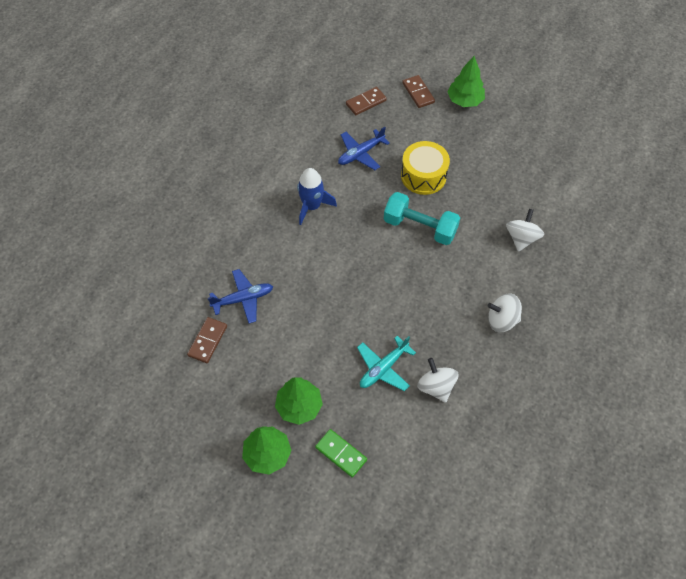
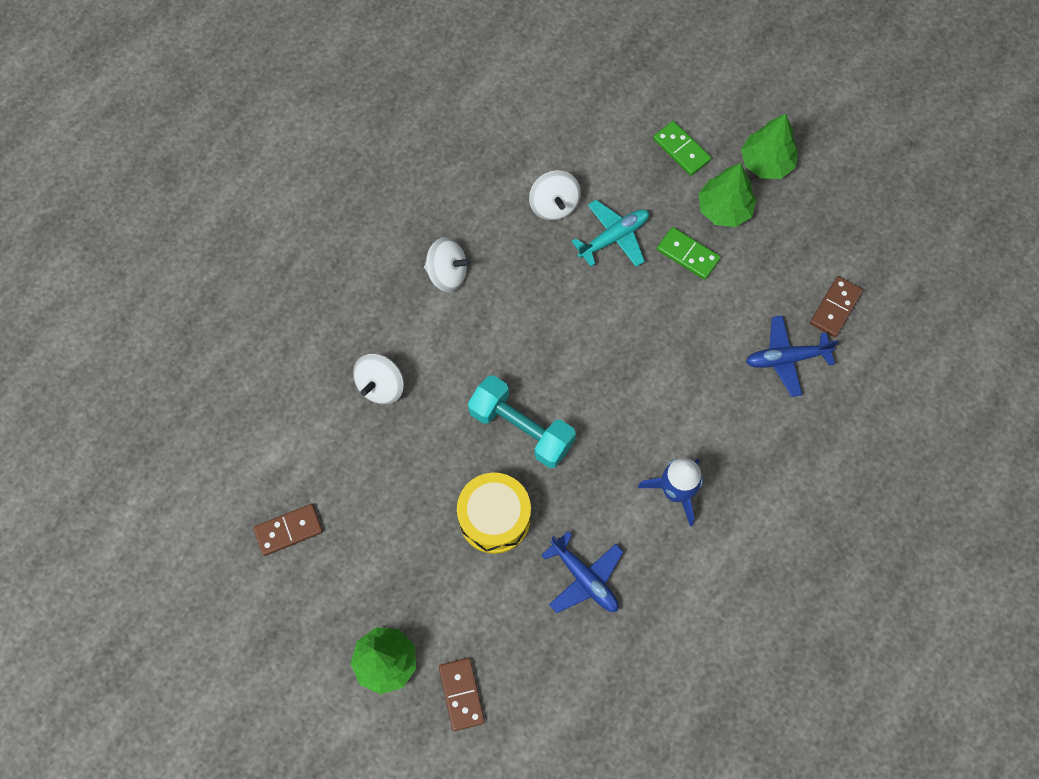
camera: 170 degrees left, 10 degrees up
(324, 363) = (688, 255): none -> green domino
(360, 154) = (584, 578): blue plane -> blue plane turned 75 degrees clockwise
(366, 102) = (556, 688): brown domino -> brown domino (288, 530)

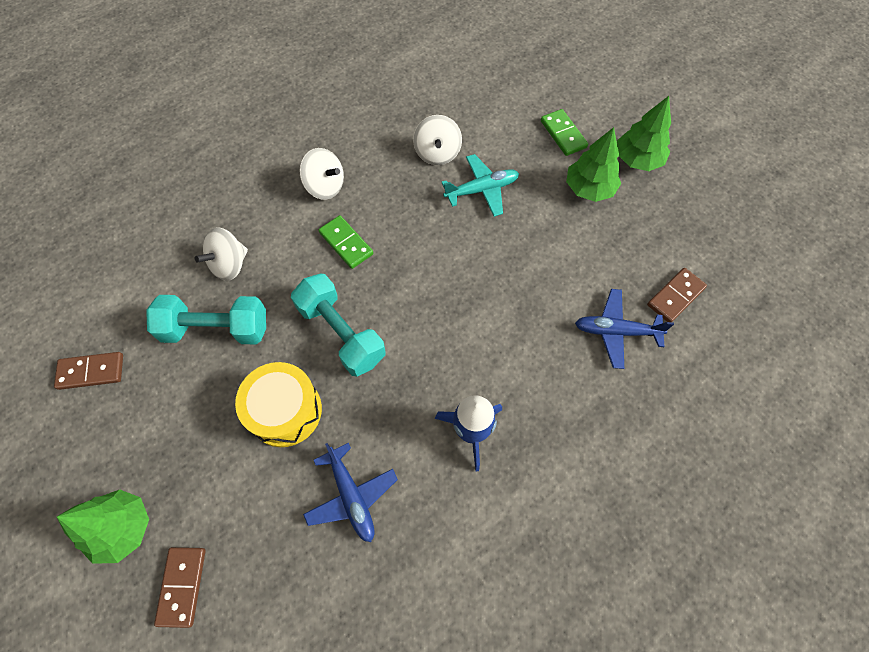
camera: 15 degrees right, 5 degrees down
(395, 456) = (216, 329): none -> turquoise dumbbell
(688, 255) = (545, 219): green domino -> green domino (346, 243)

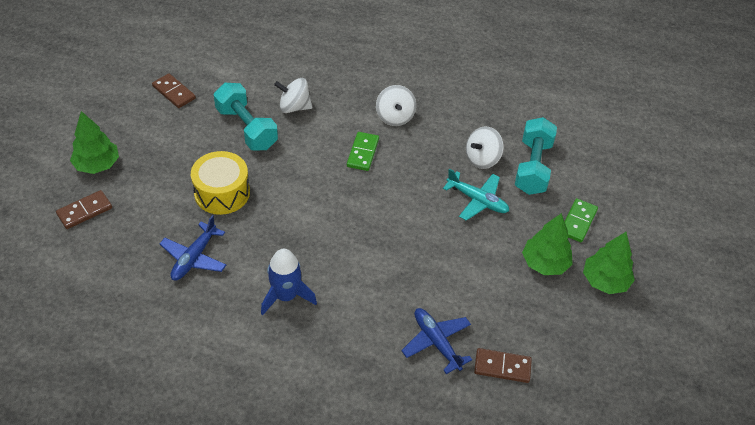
camera: 50 degrees right, 15 degrees down
(341, 333) = (296, 189): turquoise dumbbell -> turquoise dumbbell (533, 167)

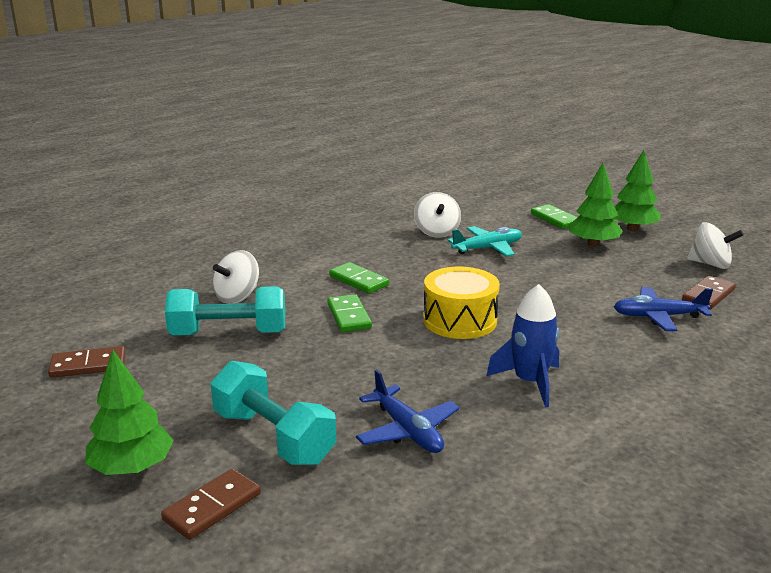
camera: 55 degrees left, 25 degrees down
(84, 211) = (212, 507): brown domino -> brown domino turned 45 degrees clockwise
(222, 193) = (316, 379): yellow drum -> yellow drum (460, 320)
(308, 171) = (349, 316): none -> green domino
(395, 117) = (329, 252): white spinning top -> white spinning top (711, 264)
(533, 167) = (471, 217): turquoise dumbbell -> turquoise dumbbell (273, 437)

